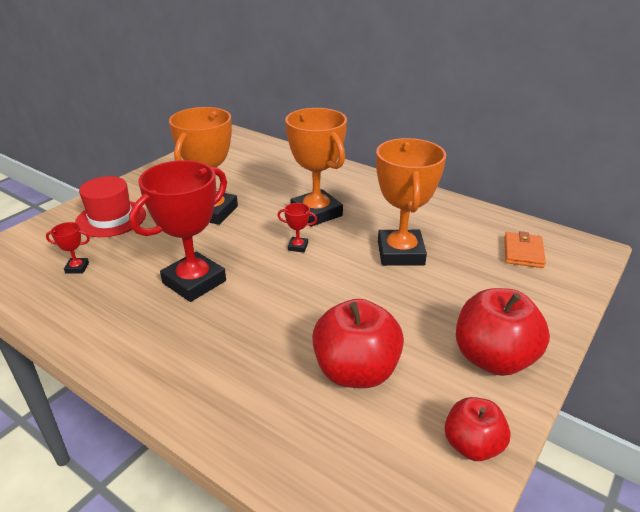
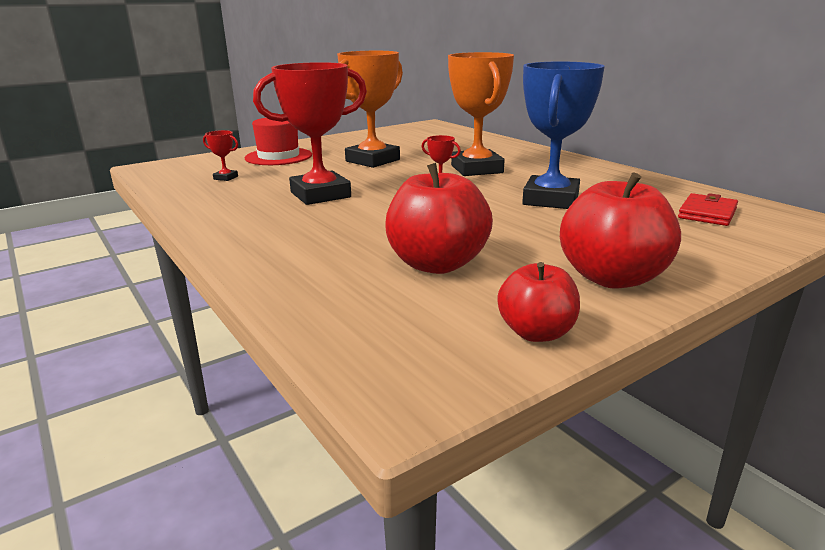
camera: 20 degrees right, 10 degrees down
(400, 253) = (550, 200): orange trophy -> blue trophy
(523, 252) = (707, 213): orange wallet -> red wallet

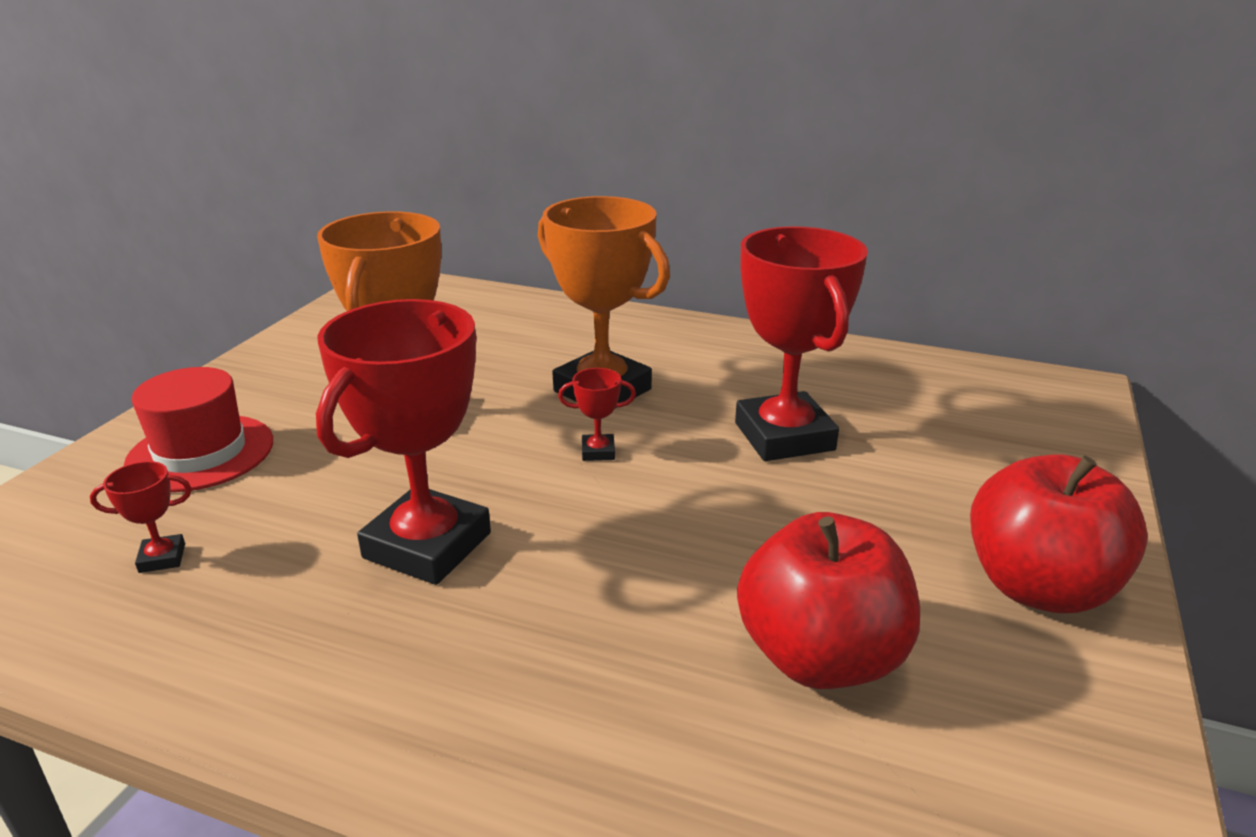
camera: 35 degrees left, 5 degrees up
(536, 333) = (1098, 750): red apple -> none
(550, 200) = (784, 436): blue trophy -> red trophy
(707, 213) = (978, 407): red wallet -> none

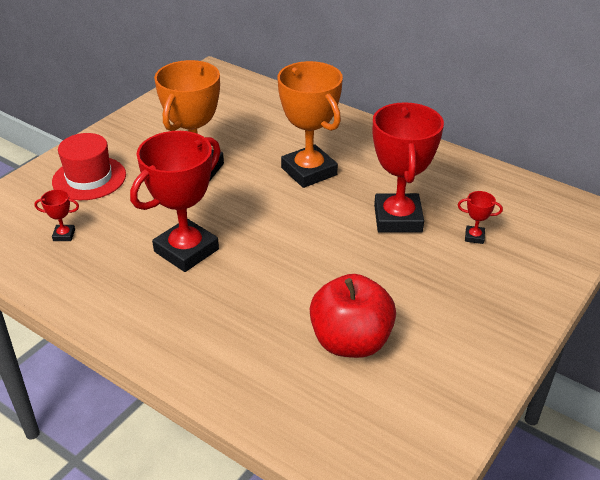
camera: 15 degrees right, 10 degrees up
(598, 452) = (290, 211): red trophy -> red trophy (474, 237)
(1038, 587) = (483, 329): red apple -> none

